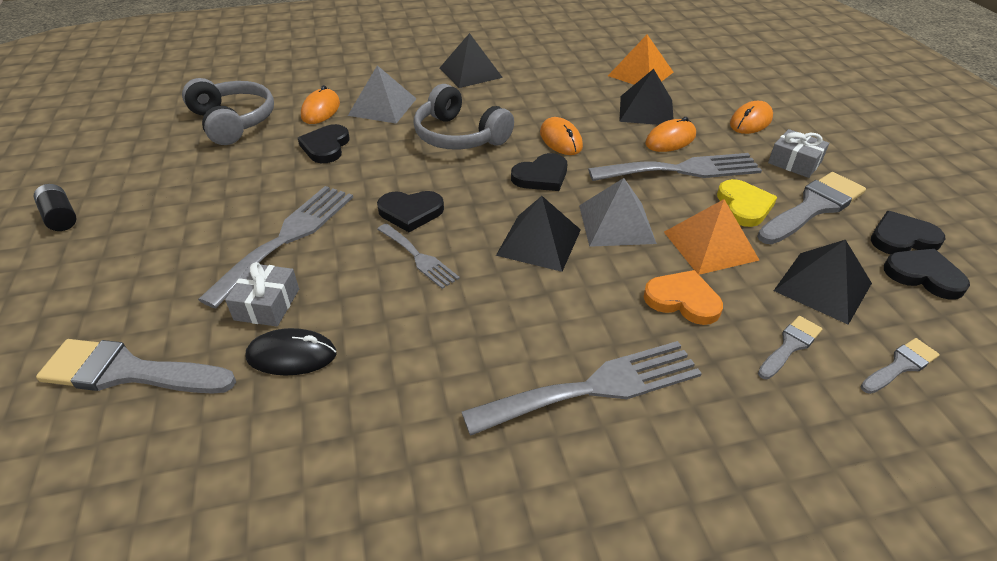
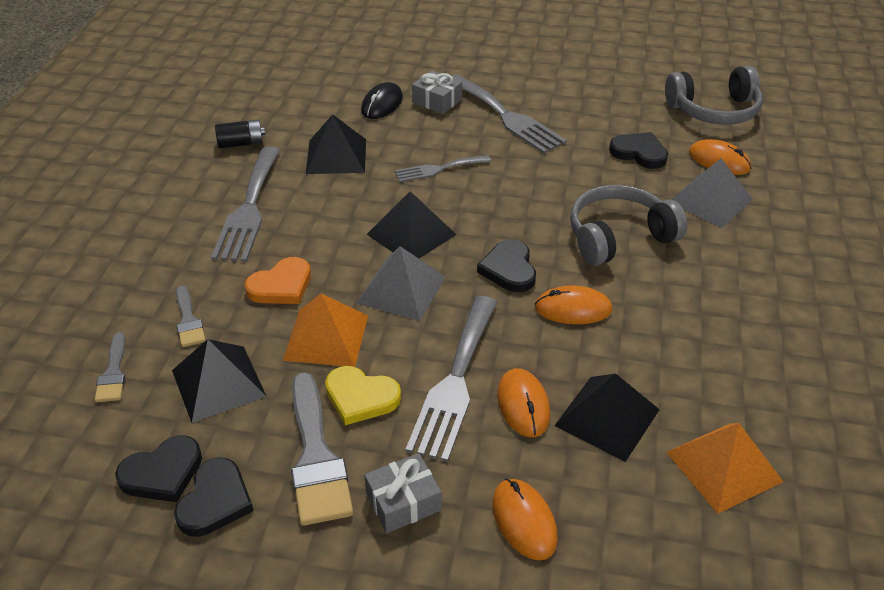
camera: 115 degrees right, 0 degrees up
(60, 217) = (595, 35): black battery -> black battery (241, 143)
(128, 372) = (415, 54): grey brush -> none
(410, 212) = (501, 178): black heart -> none
(470, 72) = (781, 288): black pyramid -> black pyramid (336, 156)

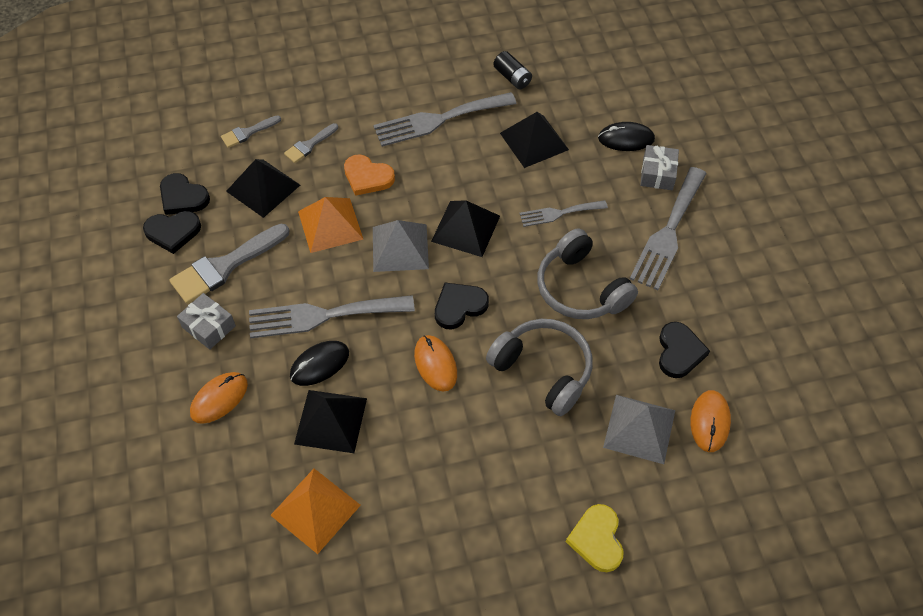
camera: 65 degrees right, 15 degrees up
(361, 397) = (284, 268): yellow heart -> yellow heart (597, 539)
(438, 169) = (559, 213): grey fork -> grey fork turned 60 degrees counterclockwise
(523, 405) = (319, 364): orange mouse -> black mouse
(714, 110) = (799, 397): grey headphones -> grey headphones (581, 288)

